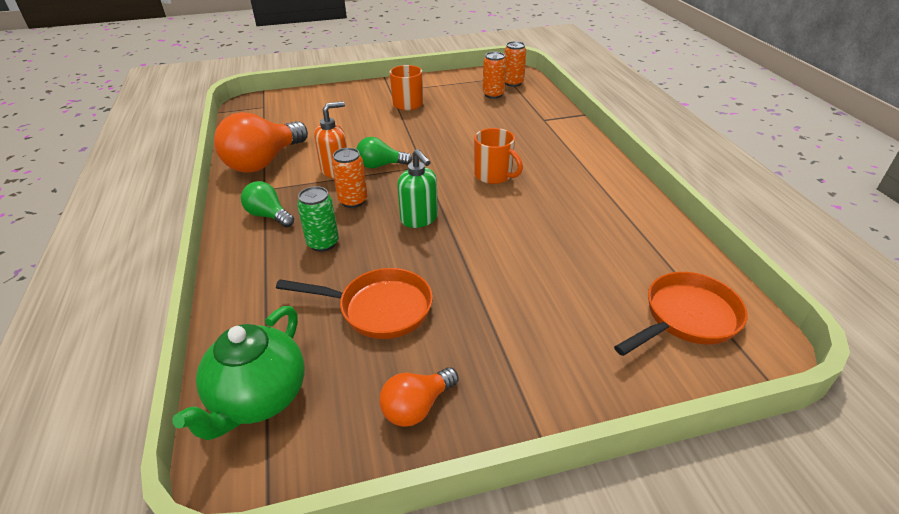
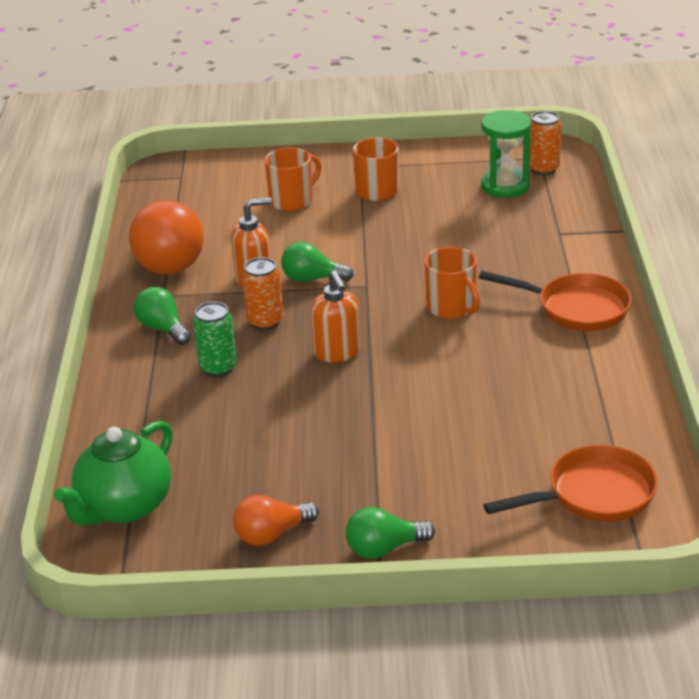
camera: 15 degrees right, 5 degrees down
(264, 162) = (168, 259): orange light bulb -> orange light bulb turned 60 degrees counterclockwise
(349, 115) = (292, 201): none -> orange mug
(379, 308) = (261, 443): orange pan -> orange pan (576, 309)
(419, 219) = (337, 352): green soap dispenser -> orange soap dispenser
(493, 94) = (505, 186): orange can -> green hourglass
(532, 405) = (384, 548): none -> green light bulb

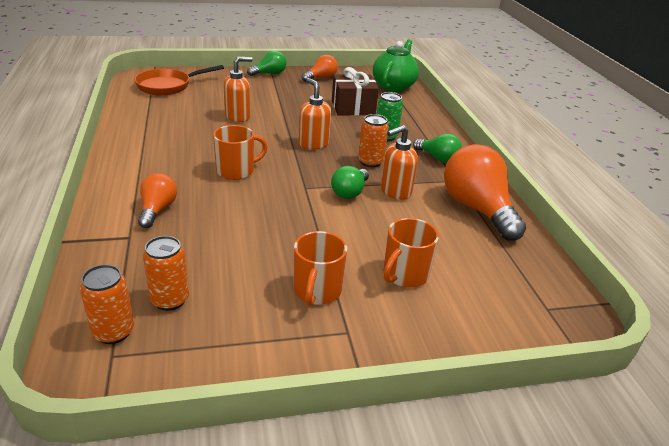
camera: 165 degrees right, 0 degrees up
(241, 437) = (353, 108): none -> brown gift
(312, 279) = (350, 192): green light bulb -> green light bulb turned 120 degrees clockwise
(452, 307) = (236, 171): orange mug -> orange mug turned 105 degrees clockwise
(452, 410) = (238, 116): none -> orange soap dispenser
(505, 186) = (170, 300): green hourglass -> orange can
(538, 259) = (157, 210): none -> orange light bulb
(576, 309) = (140, 170): orange pan -> none

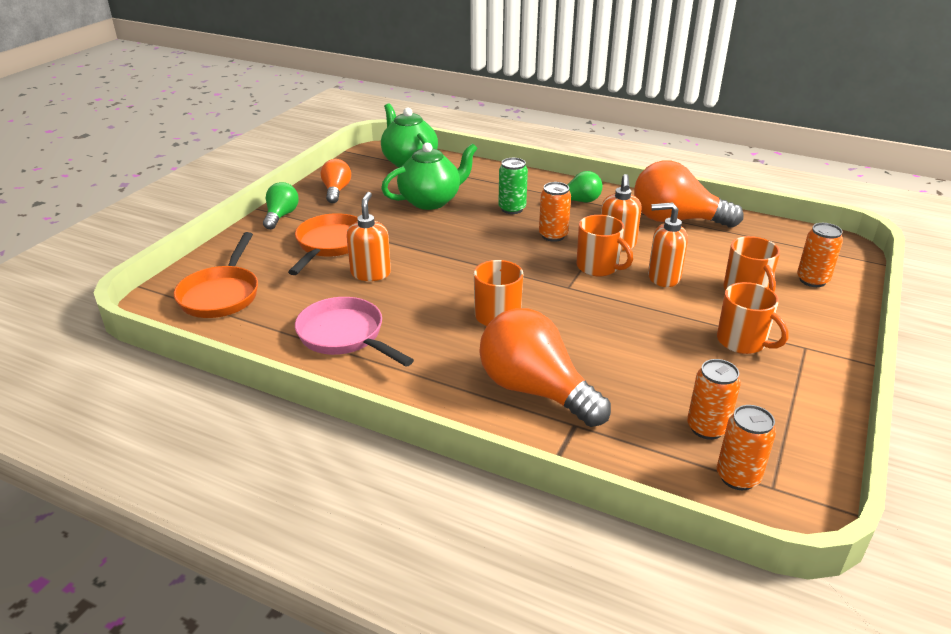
camera: 50 degrees left, 0 degrees up
(157, 210) = (535, 390): orange light bulb -> orange light bulb, size x1.86
(160, 130) = (345, 336): none -> pink pan
(255, 96) = (330, 245): none -> orange pan
(313, 144) = (486, 251): orange soap dispenser -> orange soap dispenser (663, 277)
(350, 192) = (598, 267): green light bulb -> orange mug
(353, 108) = (431, 201): brown gift -> green teapot
(477, 312) = (812, 280): none -> orange can

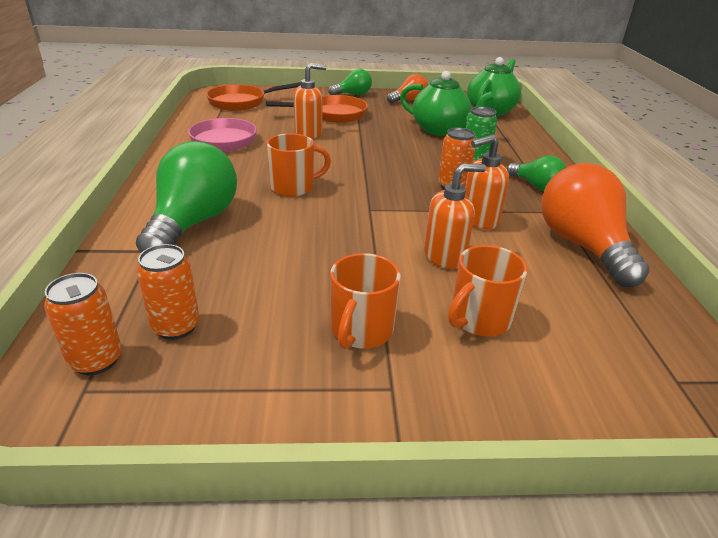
camera: 60 degrees right, 0 degrees up
(535, 390) = (193, 223): orange light bulb -> green light bulb
(598, 267) = (422, 217): orange mug -> none
(663, 277) = (445, 257): orange soap dispenser -> orange soap dispenser turned 90 degrees clockwise
(812, 280) = (575, 377): orange can -> none

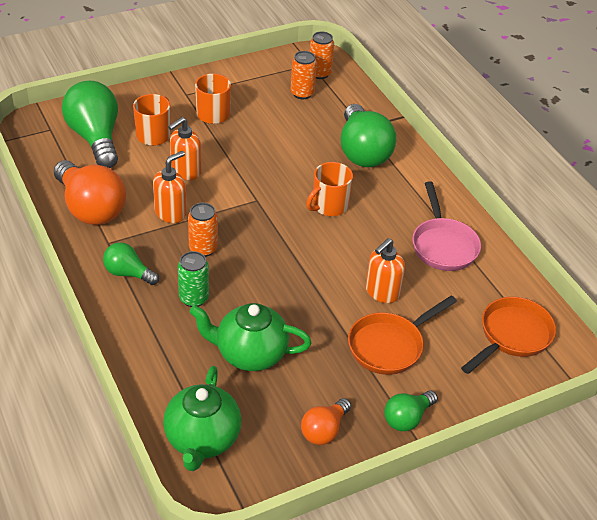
camera: 155 degrees right, 10 degrees up
(584, 340) = (95, 138): none -> green light bulb

